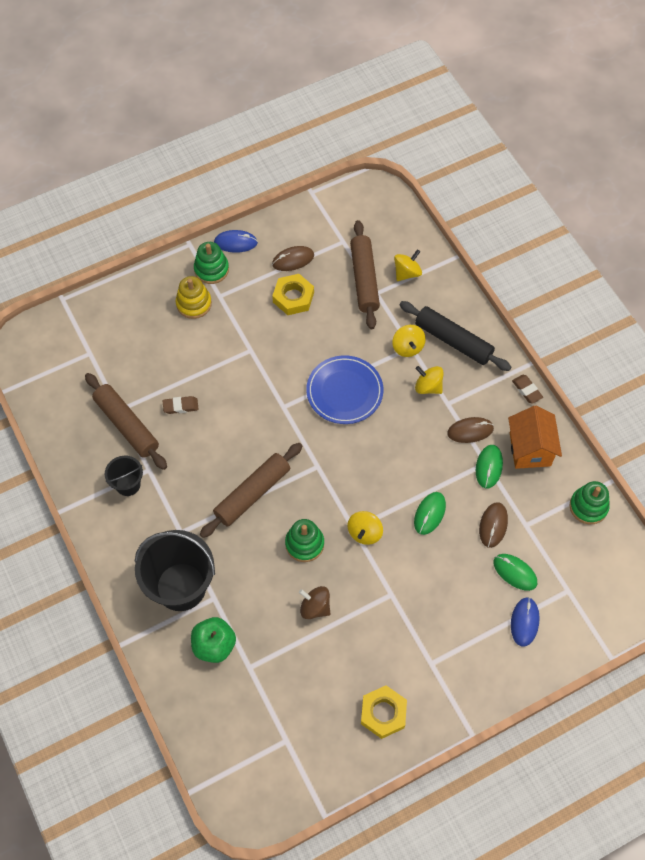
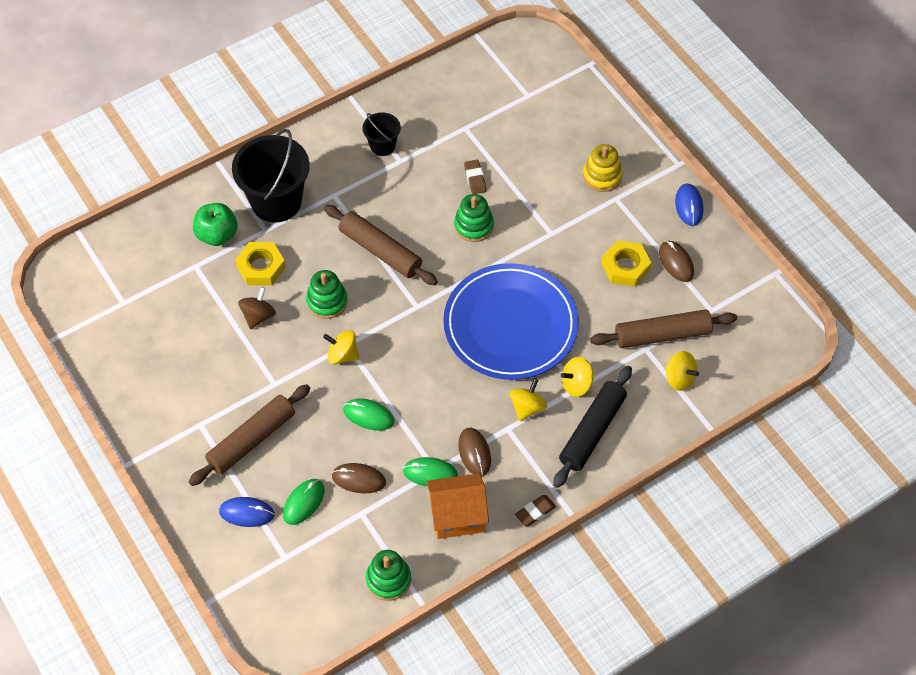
camera: 85 degrees right, 5 degrees down
(127, 425) = (448, 136): brown rolling pin -> brown rolling pin (252, 440)
(211, 269) = (649, 187): green stacking toy -> green stacking toy (473, 226)
(344, 391) = (510, 325): blue plate -> blue plate, size x1.56
(383, 713) = (148, 383): yellow nut -> yellow nut (261, 267)

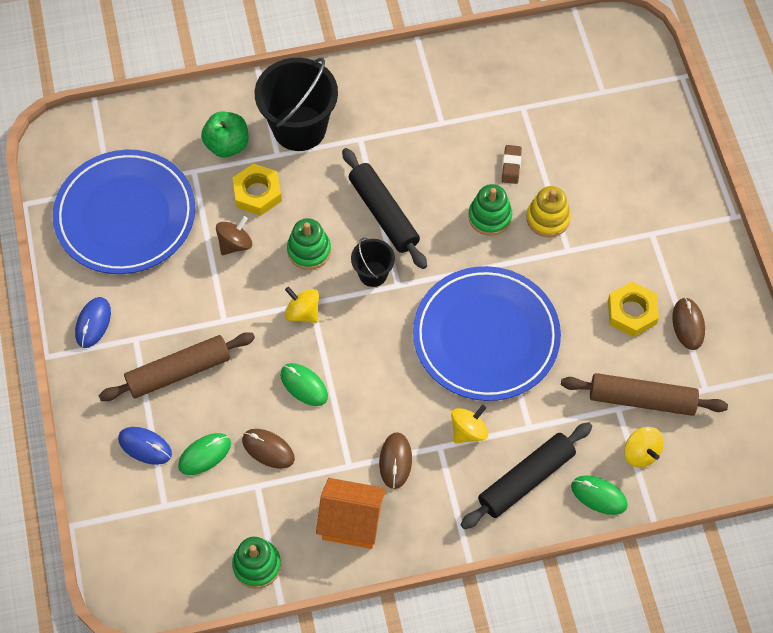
camera: 20 degrees right, 5 degrees up
(148, 322) = (125, 215): none -> blue plate
(380, 251) = (383, 213): brown rolling pin -> black rolling pin
(382, 146) = (429, 101): black bucket -> black bucket (373, 274)
(430, 473) = (342, 467): green mouse -> green mouse (599, 496)
(535, 512) = (432, 546): brown eraser -> none
(576, 384) = (529, 423): yellow spinning top -> none
(602, 176) = (646, 204): yellow stacking toy -> yellow stacking toy (548, 218)
(689, 206) = (727, 266): blue mouse -> blue mouse (93, 323)

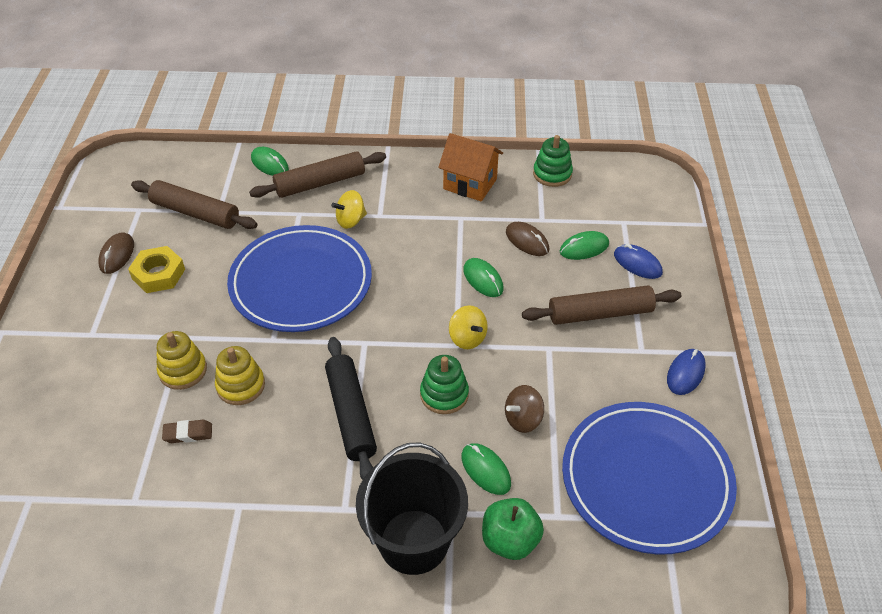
camera: 165 degrees left, 15 degrees down
(257, 193) = (485, 470): yellow nut -> green mouse
(373, 274) = (385, 357): black bucket -> none
(395, 461) = (420, 213): brown mouse -> none
(489, 217) = (241, 386): green stacking toy -> yellow stacking toy
(511, 166) = (188, 434): brown eraser -> brown eraser turned 60 degrees clockwise
(526, 479) = (320, 183): black rolling pin -> brown rolling pin
(641, 453) = (220, 181): yellow spinning top -> none

